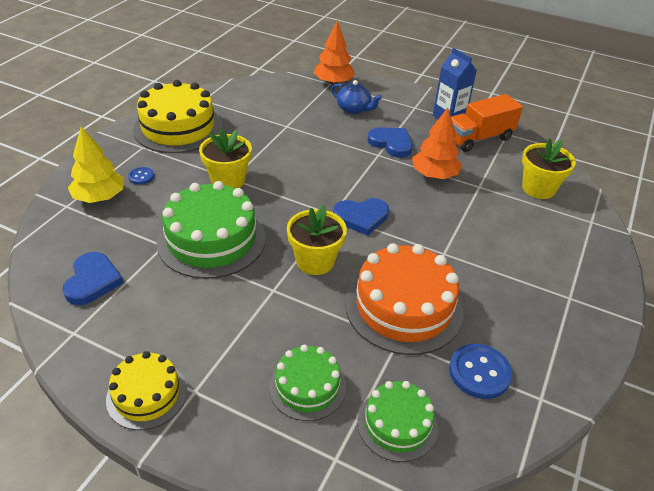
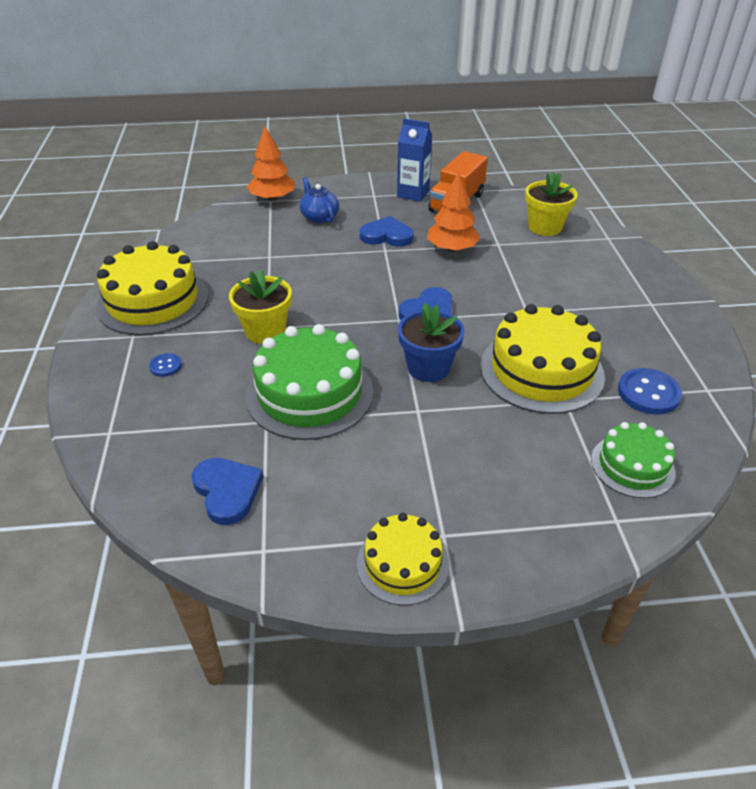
camera: 30 degrees left, 0 degrees up
(99, 197) = (140, 407): yellow tree -> none
(307, 386) = (534, 476): green cake -> none
(315, 261) = (428, 368): yellow flower pot -> blue flower pot
(354, 109) = (319, 217): blue teapot -> blue teapot turned 120 degrees counterclockwise
(403, 307) = (541, 370): orange cake -> yellow cake

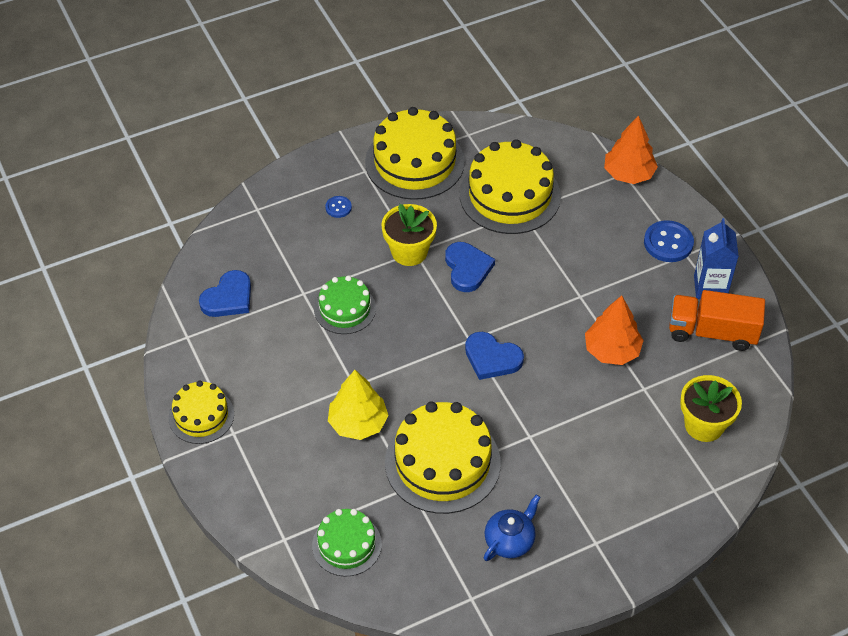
camera: 70 degrees right, 10 degrees up
(245, 258) = (510, 195): none -> yellow cake
(310, 393) = (345, 309): green cake -> green cake, size x0.58
(319, 217) = (614, 224): blue teapot -> blue teapot (510, 540)
(386, 236) = (608, 289): blue heart -> blue heart (467, 268)
(428, 368) = (410, 379): blue flower pot -> none
(470, 419) = (358, 423): none -> yellow tree
(648, 393) = (446, 550): blue button -> blue button (668, 243)

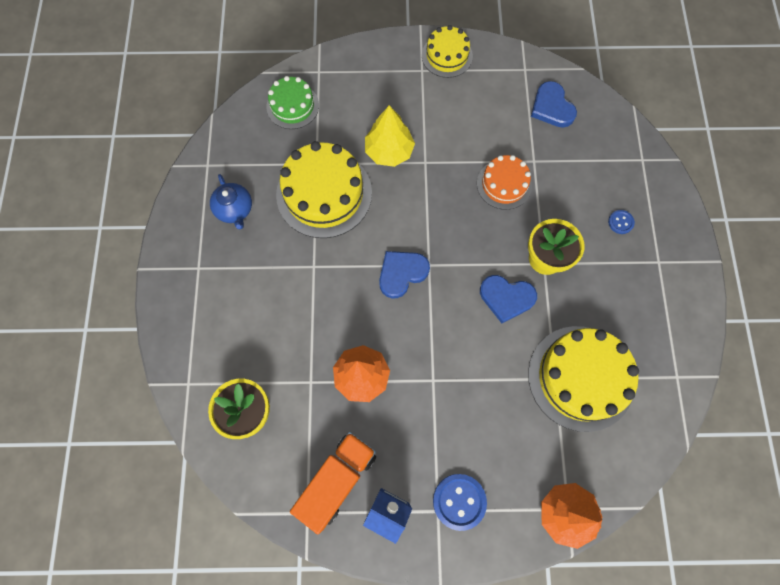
camera: 115 degrees right, 20 degrees up
(345, 309) = (504, 184): green cake -> orange cake
(414, 162) = (655, 310): yellow cake -> none

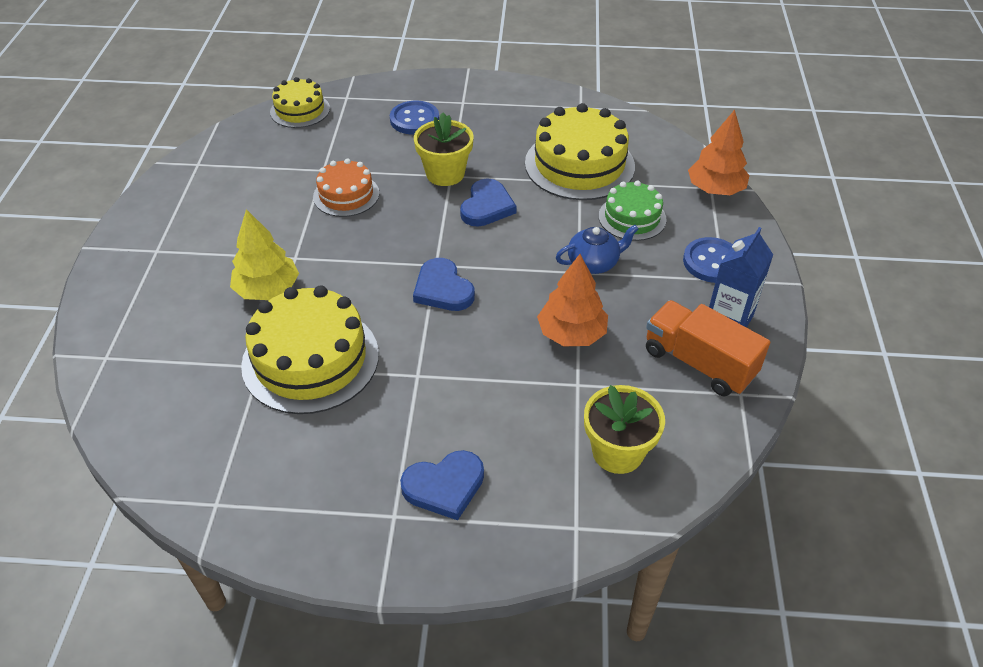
camera: 85 degrees left, 25 degrees down
(235, 210) = (307, 466): blue teapot -> blue teapot (594, 263)
(292, 106) = (152, 390): green cake -> green cake (632, 217)
(447, 56) = (145, 226): yellow cake -> yellow cake (300, 110)
(552, 107) = (259, 149): blue heart -> blue heart (444, 486)
(620, 222) = (414, 119): blue button -> blue button, size x1.84

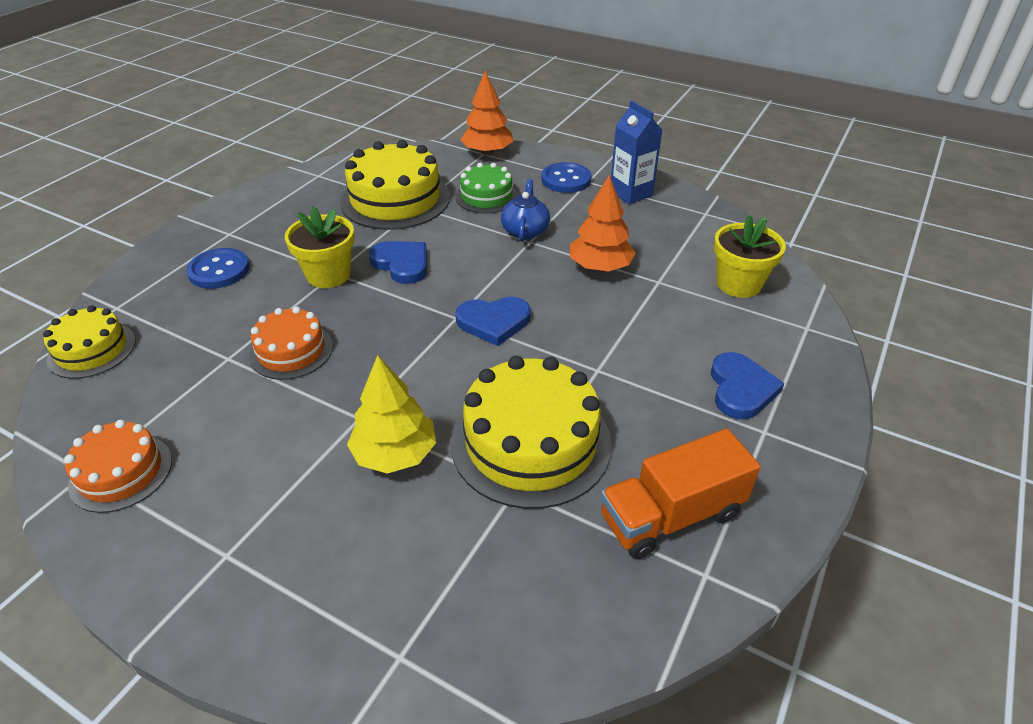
camera: 65 degrees left, 5 degrees down
(203, 177) = (121, 472): none -> orange cake
(699, 363) = (666, 219): orange truck -> orange truck (671, 515)

